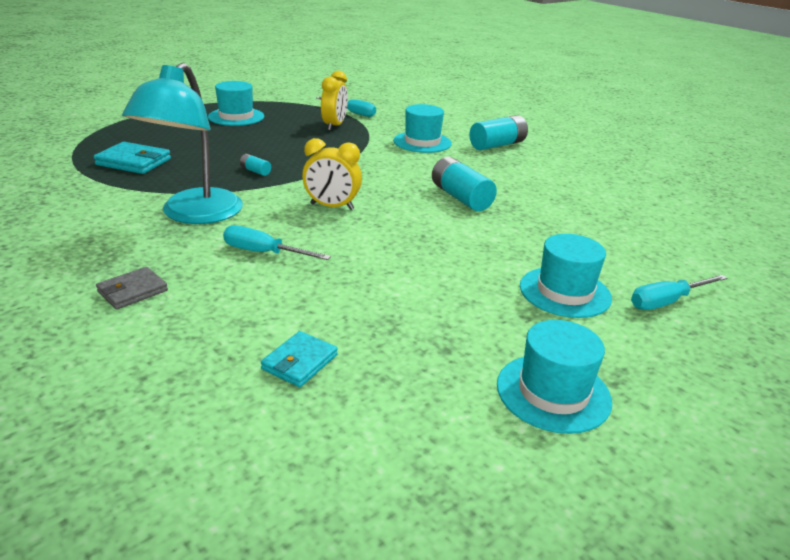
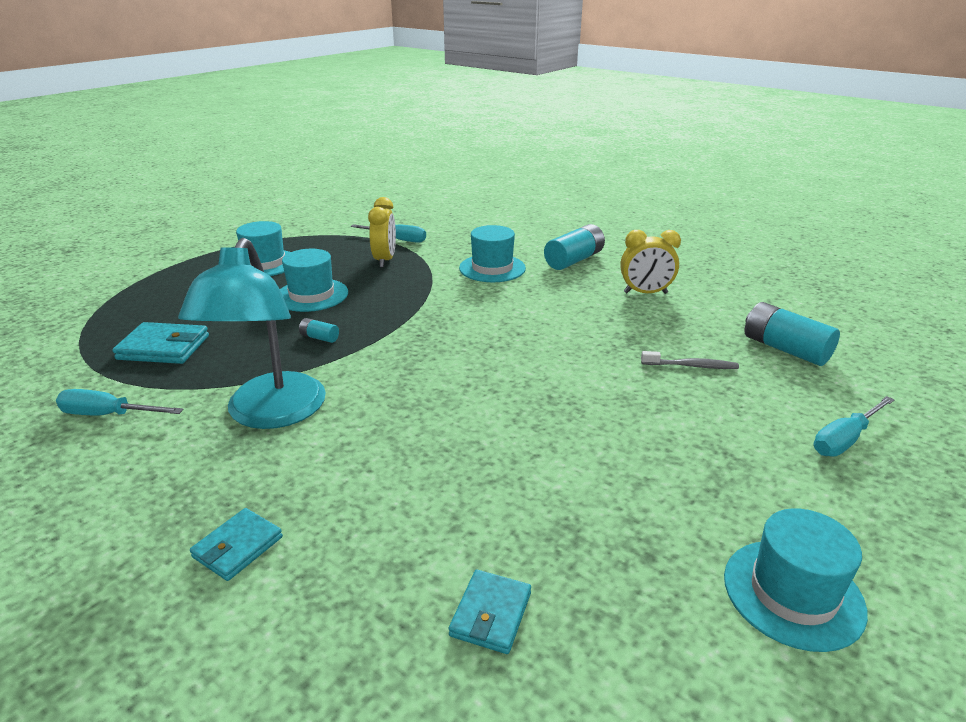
camera: 10 degrees left, 0 degrees up
(132, 291) = (238, 547): grey wallet -> turquoise wallet
(264, 253) = (379, 456): turquoise screwdriver -> turquoise screwdriver (109, 415)
(332, 206) = (430, 374): yellow clock -> yellow clock (645, 293)
(461, 197) = (567, 337): turquoise battery -> turquoise battery (785, 349)
(558, 232) = (691, 366): none -> grey toothbrush
(565, 292) = (737, 447): turquoise hat -> turquoise hat (312, 295)

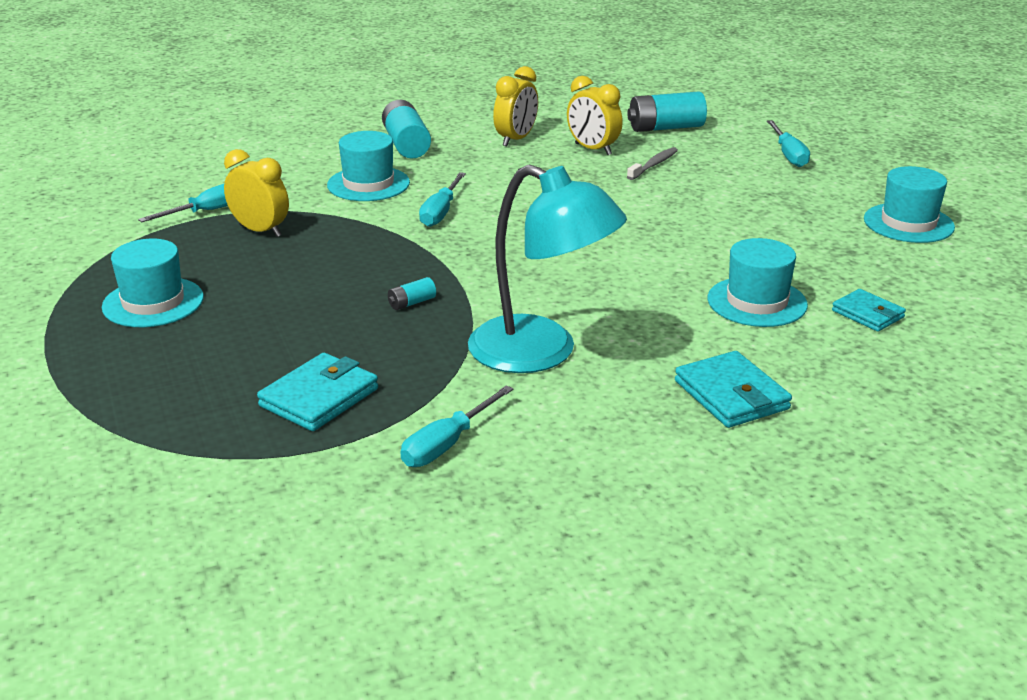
camera: 60 degrees left, 0 degrees up
(238, 547) = (731, 395): turquoise wallet -> turquoise wallet, size x1.51
(312, 295) = (297, 289): turquoise hat -> turquoise hat (757, 302)
(476, 304) = (441, 212): none -> turquoise screwdriver
(678, 328) = (593, 149): none -> yellow clock

